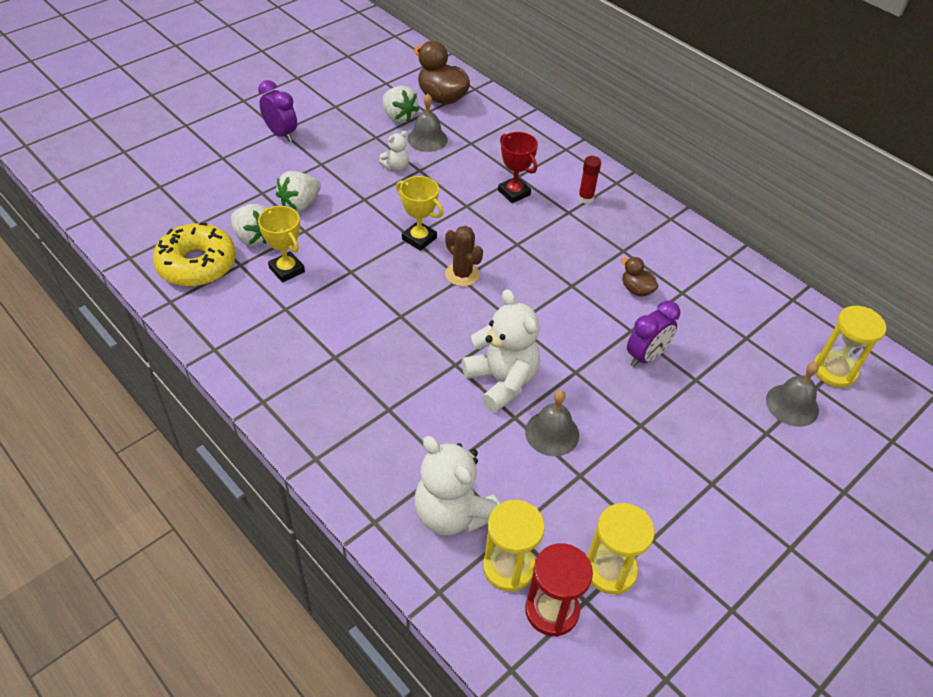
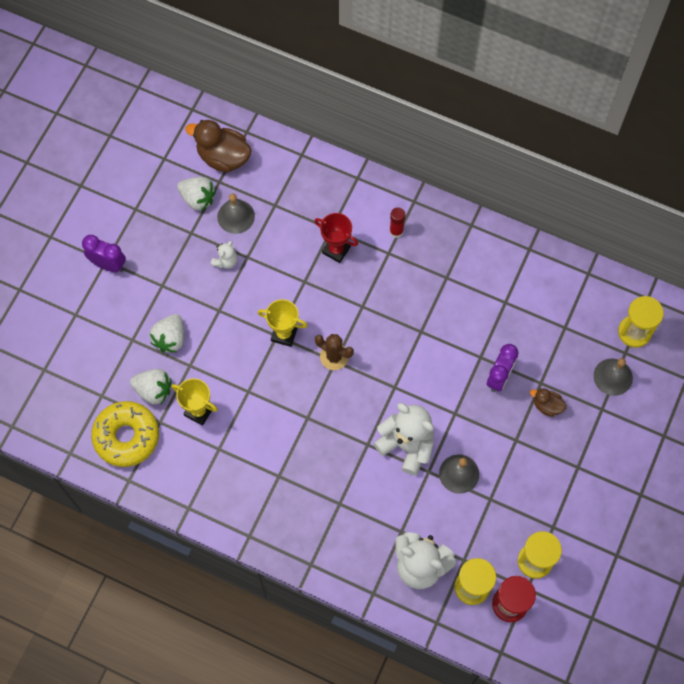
camera: 20 degrees left, 20 degrees up
(636, 290) = (470, 315): brown duck -> brown duck (547, 406)

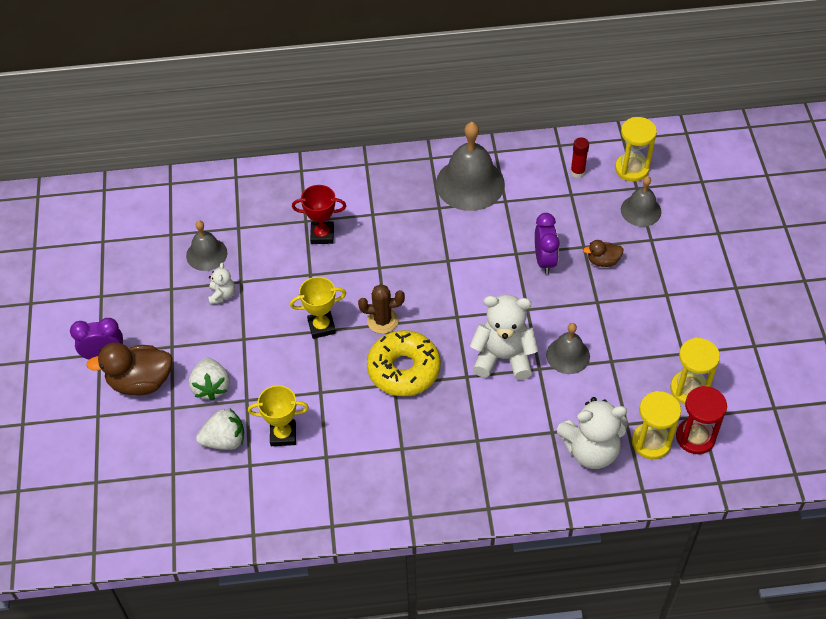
camera: 30 degrees left, 15 degrees down
(126, 437) = (224, 496): yellow donut -> yellow donut (404, 369)
(198, 199) = (159, 258): white strawberry -> none
(223, 157) = (161, 213): brown duck -> brown duck (140, 382)
(396, 231) = (367, 194): red glue stick -> red glue stick (577, 172)
(487, 269) = (470, 184): none -> grey bell

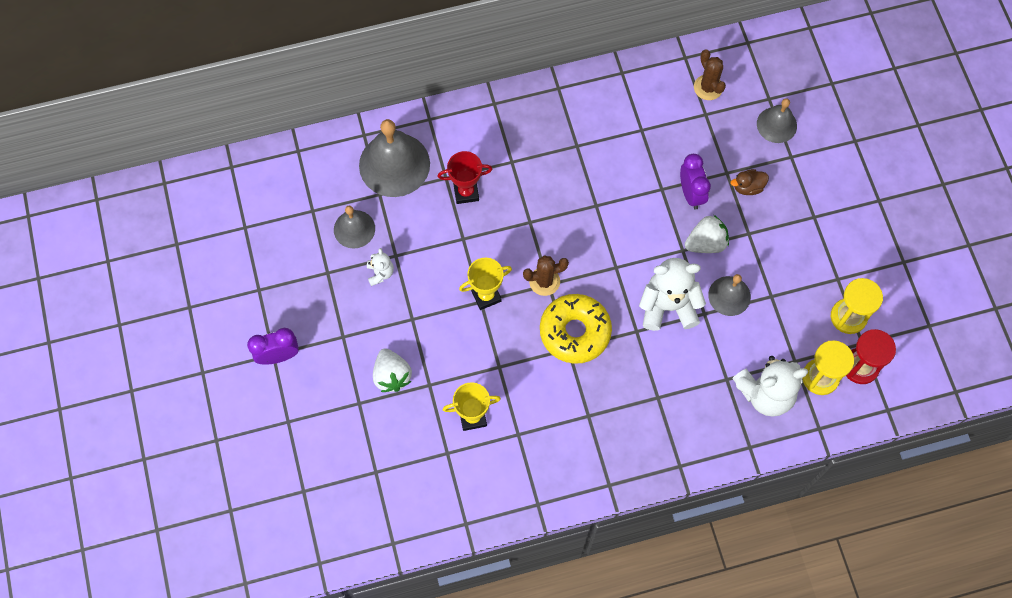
camera: 10 degrees left, 15 degrees up
(140, 382) = (321, 380): brown duck -> none
(224, 440) = (417, 431): white strawberry -> white strawberry (706, 243)
(470, 184) = (603, 114): grey bell -> grey bell (394, 164)
(577, 172) = (708, 87): red glue stick -> brown cactus
(632, 169) = (761, 77): yellow hourglass -> none

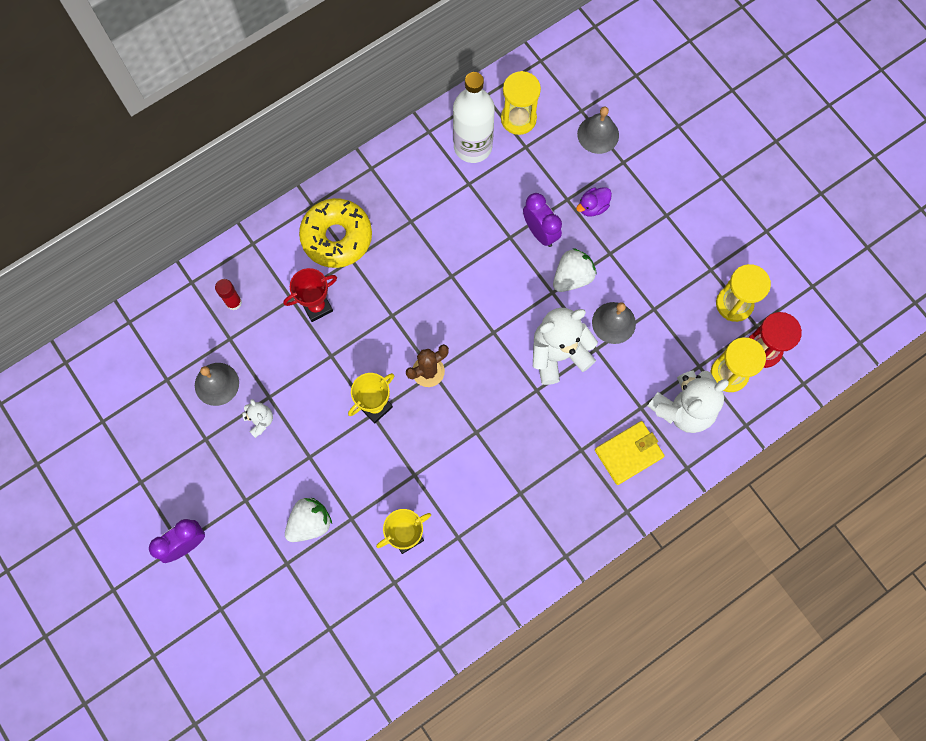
camera: 20 degrees left, 5 degrees up
(392, 376) = (310, 523): white strawberry -> white strawberry turned 90 degrees counterclockwise
(394, 164) = (233, 302): grey bell -> red glue stick
(575, 332) = (476, 412): yellow donut -> yellow donut (337, 237)
(657, 98) = (473, 146): none -> white bottle
(700, 415) = (628, 453): none -> yellow wallet
(708, 87) = (518, 119): brown cactus -> yellow hourglass
(748, 187) = (592, 207): brown duck -> purple duck

